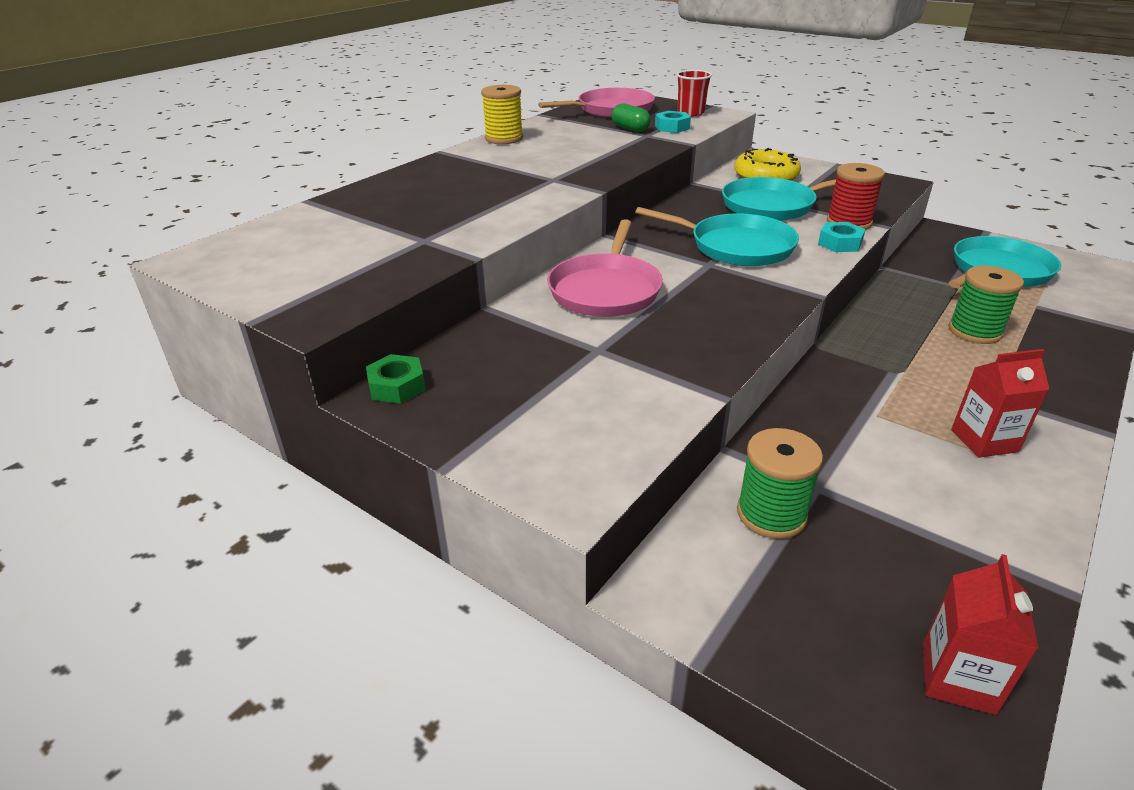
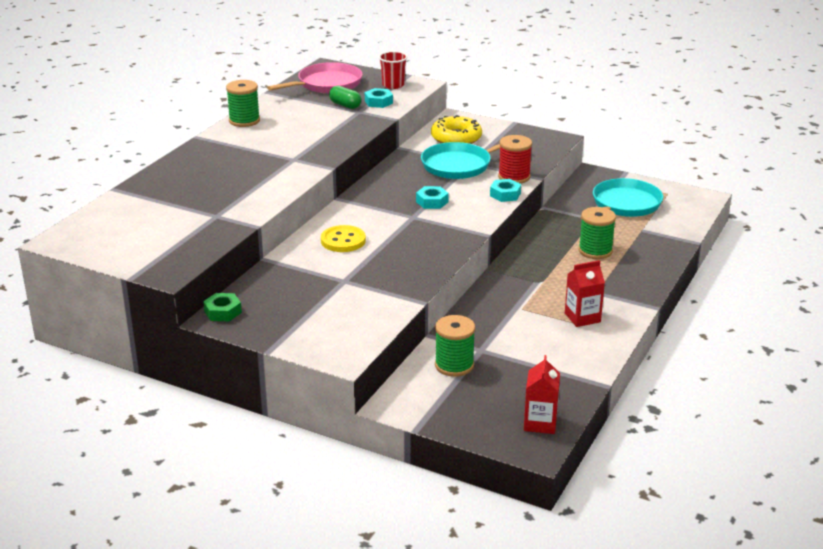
camera: 10 degrees left, 5 degrees down
(504, 138) = (244, 121): yellow spool -> green spool
(606, 290) = (343, 241): pink pan -> yellow button
(736, 246) = (432, 202): turquoise pan -> turquoise nut

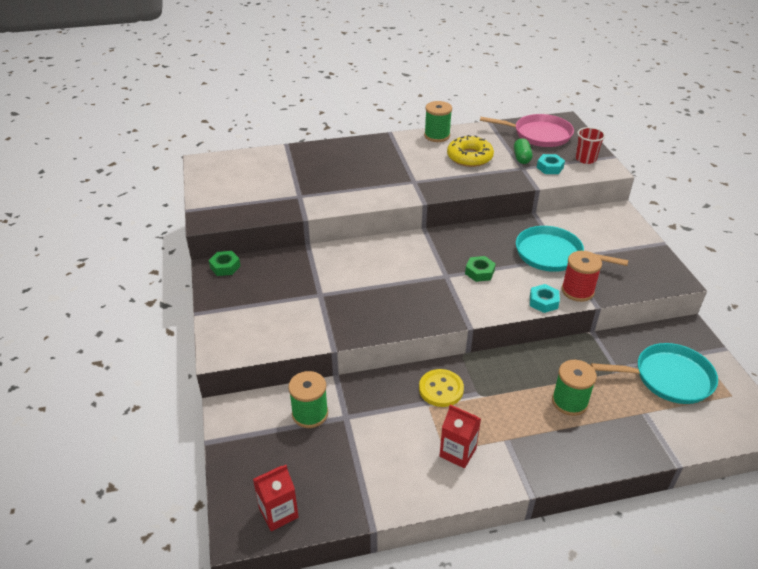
camera: 50 degrees right, 10 degrees up
(343, 241) = (371, 263): yellow button -> yellow button (441, 389)
(432, 202) = (479, 272): turquoise nut -> green nut
(456, 138) = (590, 230): yellow donut -> yellow donut (469, 157)

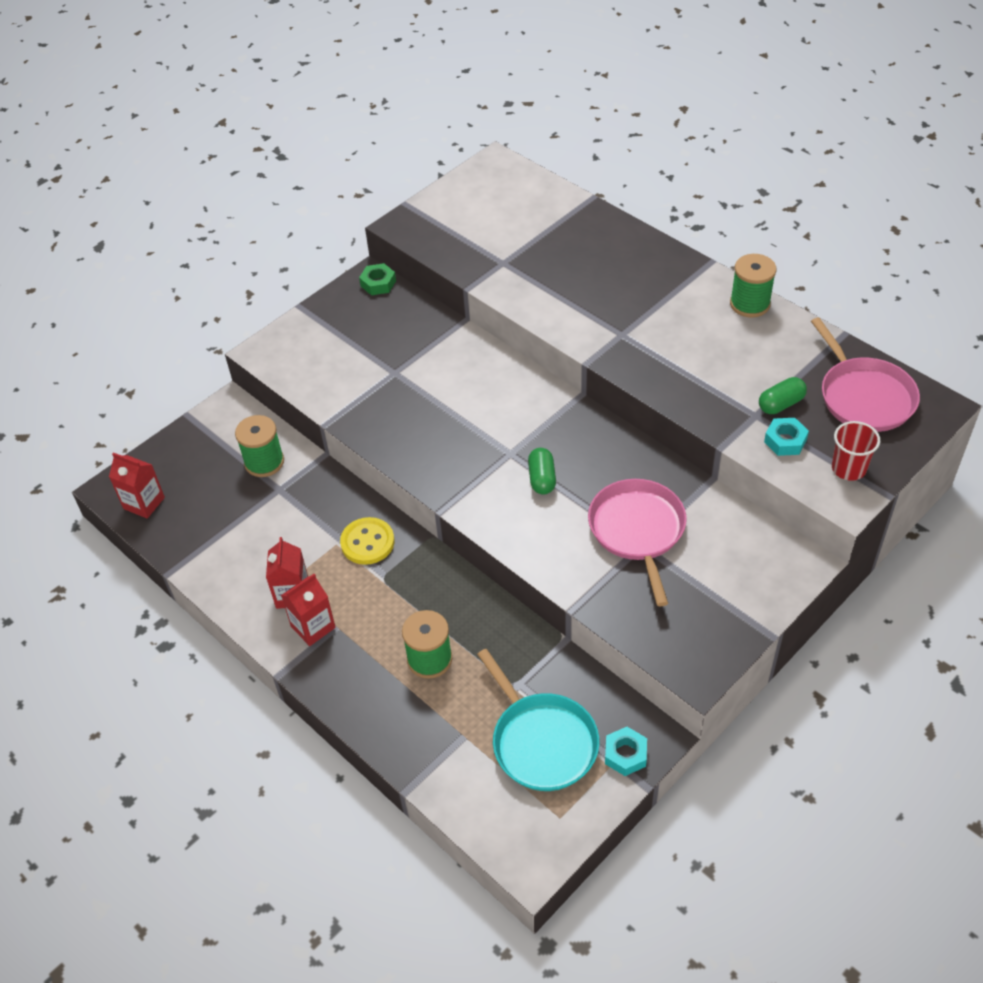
camera: 60 degrees right, 10 degrees up
(469, 157) = (729, 356): yellow donut -> none
(479, 272) = (542, 479): green nut -> green capsule
(498, 453) = (313, 627): none -> red carton
(543, 302) = (536, 557): turquoise nut -> turquoise nut (625, 754)
(552, 254) = (638, 531): turquoise pan -> pink pan
(577, 291) = (584, 581): red spool -> none

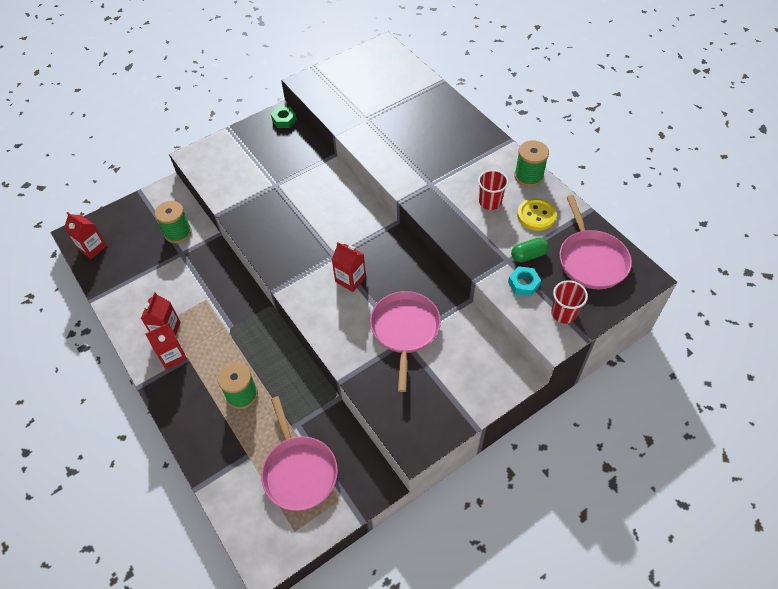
camera: 10 degrees right, 5 degrees up
(367, 542) = (227, 302): yellow button -> yellow button (536, 215)
(541, 741) = (299, 471): turquoise pan -> pink pan
(542, 479) = (350, 279): green capsule -> red carton
(625, 754) = (354, 493): turquoise nut -> none
(708, 345) = (490, 202): none -> red cup

